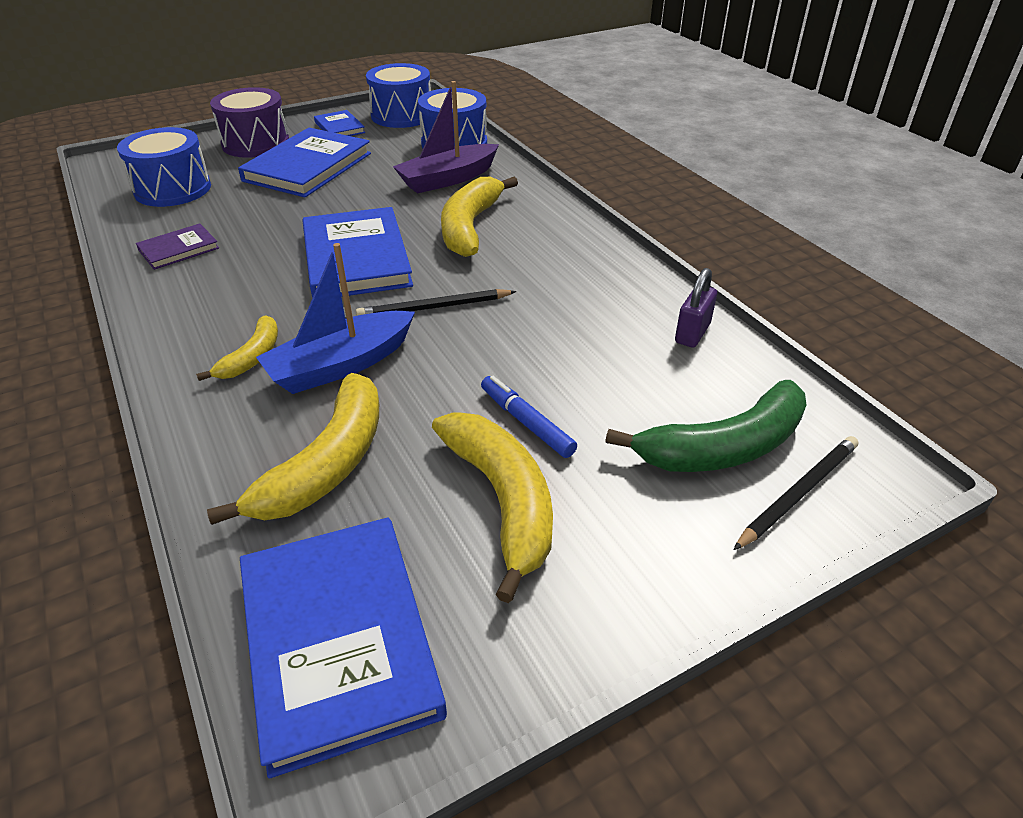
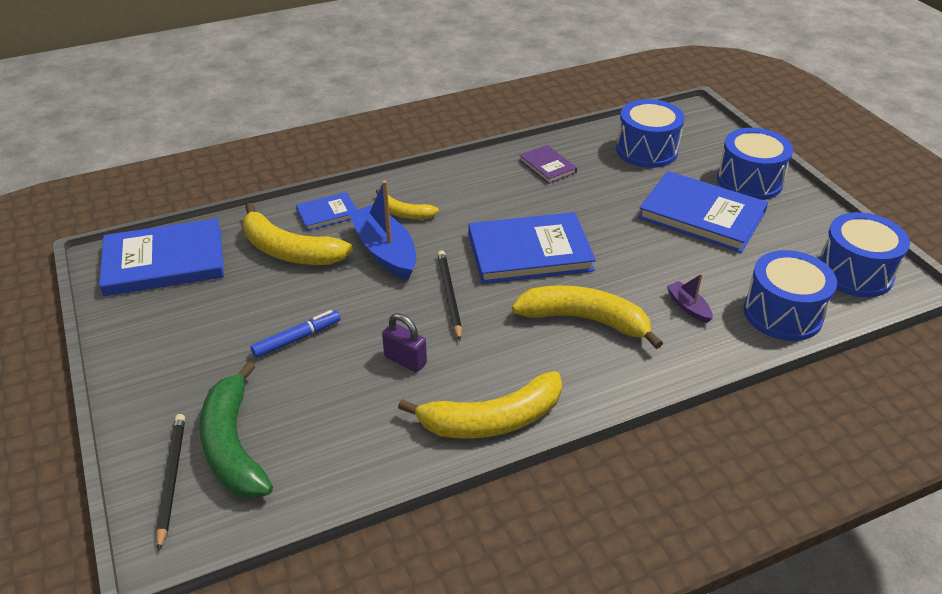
camera: 95 degrees right, 0 degrees up
(256, 143) = (749, 181): purple drum -> blue drum
(339, 127) = (804, 229): blue book -> blue book (327, 213)
(448, 179) = (688, 307): purple boat -> purple boat, size x0.49
(502, 500) = (230, 323): yellow banana -> yellow banana (492, 420)
(692, 333) = (381, 457): purple padlock -> purple padlock (405, 360)
(798, 493) = (171, 479): black pencil -> black pencil turned 150 degrees counterclockwise

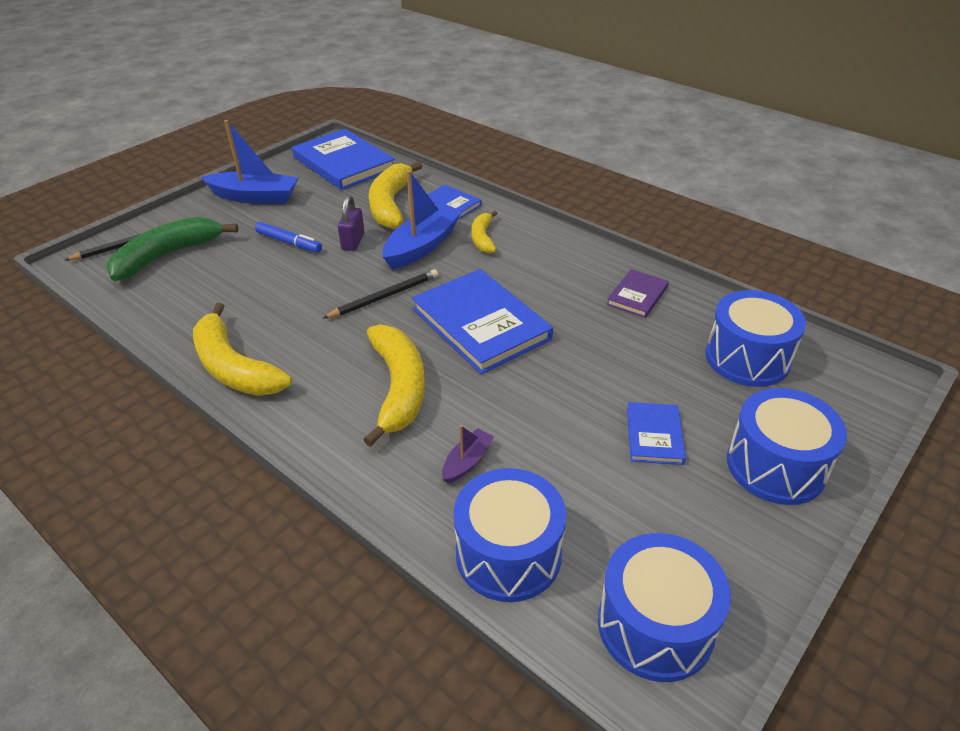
camera: 65 degrees right, 0 degrees up
(167, 347) = (255, 197): none -> blue boat
(405, 360) = (289, 299): purple padlock -> purple padlock (353, 242)
(701, 215) = (654, 435): blue book -> blue book, size x0.50

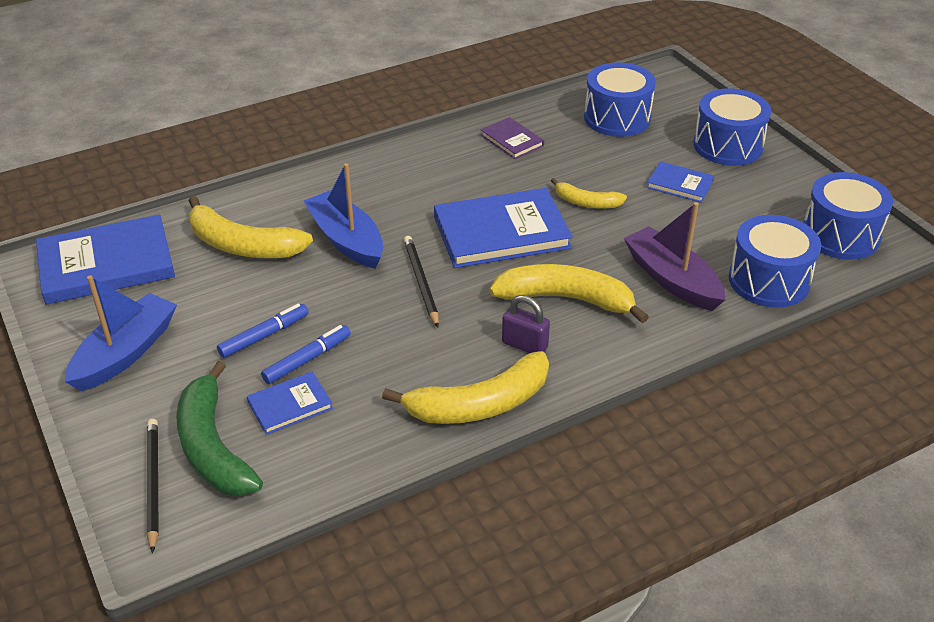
camera: 70 degrees left, 0 degrees up
(268, 268) = (307, 359): none -> blue marker
(353, 242) = (301, 286): purple padlock -> purple padlock (524, 345)
(451, 204) = (278, 203): blue book -> blue book (290, 405)
(467, 462) = (672, 279): purple boat -> purple boat, size x2.04
(483, 238) = (361, 198): yellow banana -> yellow banana (587, 202)

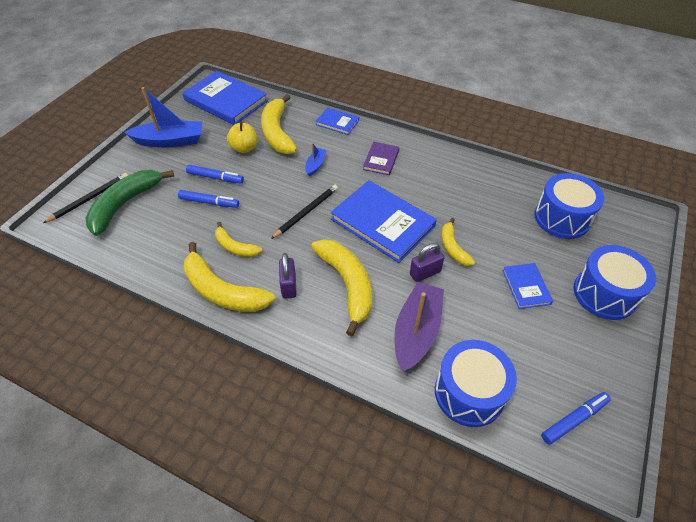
camera: 55 degrees right, 10 degrees up
(236, 286) = (244, 148): none -> yellow apple
(290, 405) = (171, 215): blue book -> blue book (337, 122)
(346, 240) = (315, 165): blue boat -> blue boat, size x0.49
(416, 366) = (235, 247): none -> yellow banana
(512, 140) = (477, 182): purple book -> purple book (381, 160)
(602, 237) = (425, 273): none -> purple padlock
(840, 235) = (574, 420): blue drum -> blue marker

